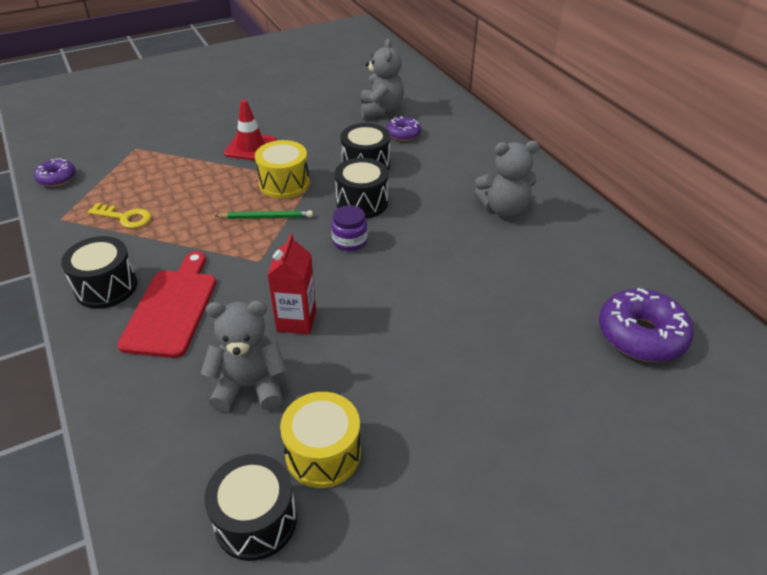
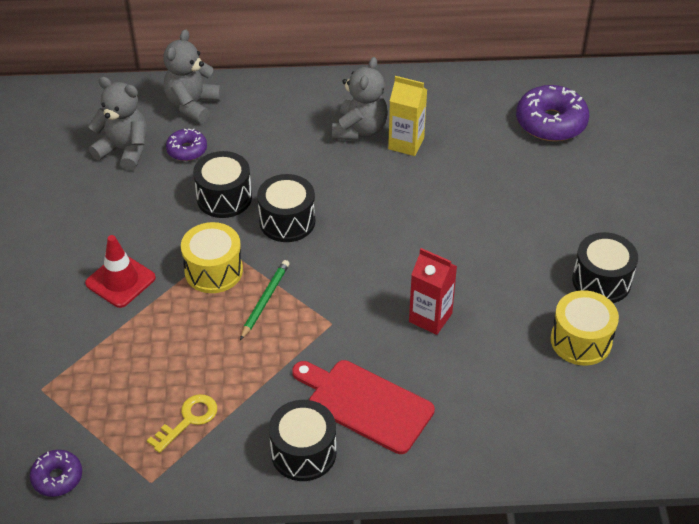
camera: 65 degrees left, 5 degrees up
(250, 386) = (492, 368): grey teddy bear -> grey teddy bear (192, 105)
(256, 520) = (623, 395): black drum -> black drum (601, 281)
(350, 241) = (342, 249): purple jar -> none
(511, 241) = (406, 143): none -> yellow carton

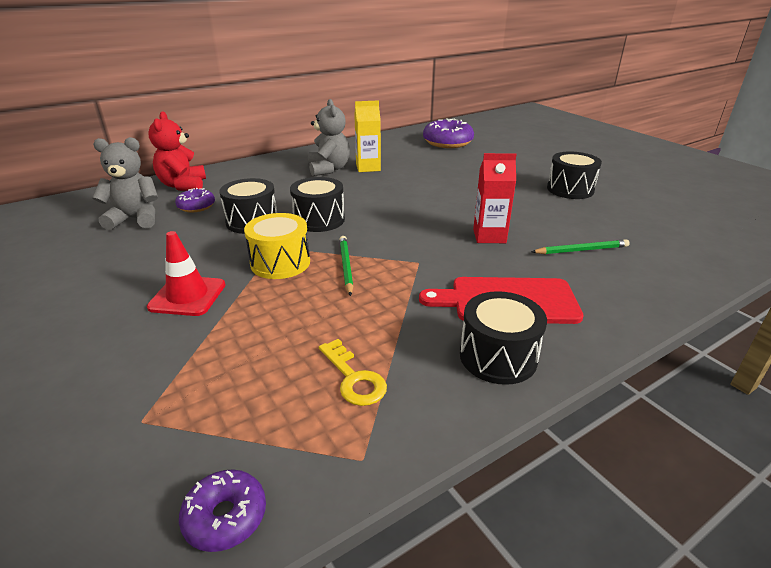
camera: 30 degrees left, 15 degrees down
(188, 420) = (353, 378): yellow key -> yellow key turned 135 degrees clockwise
(192, 105) = (183, 185): grey teddy bear -> red teddy bear
(500, 377) = (581, 250): none -> green pencil
(581, 341) = (601, 217): yellow drum -> none

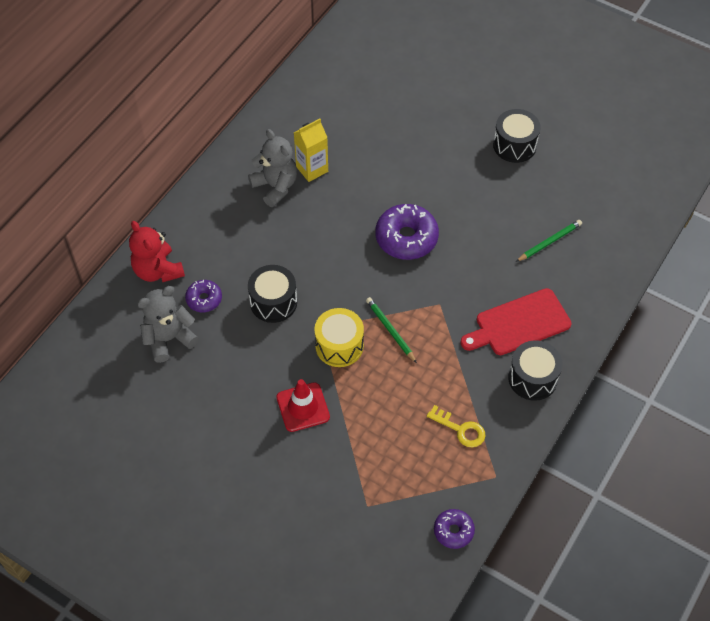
camera: 25 degrees left, 25 degrees up
(319, 220) = (328, 278): black drum -> none
(447, 142) = (361, 82): purple donut -> purple donut (406, 238)
(489, 236) = (476, 249): red carton -> none

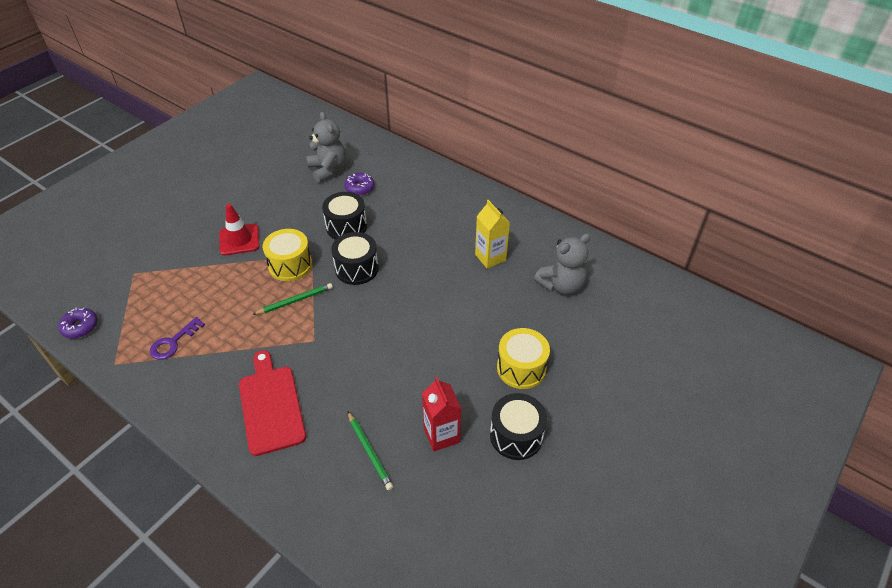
camera: 95 degrees right, 10 degrees down
(158, 270) = (393, 164): red teddy bear -> none
(275, 186) = (471, 232): grey teddy bear -> grey teddy bear (561, 285)
(406, 238) = (397, 321): purple donut -> none
(447, 143) = (521, 368): none -> yellow drum
(460, 429) = (173, 342): yellow key -> purple key
(524, 194) = (441, 435): none -> red carton
(532, 378) = (203, 409): black drum -> black drum (356, 268)

